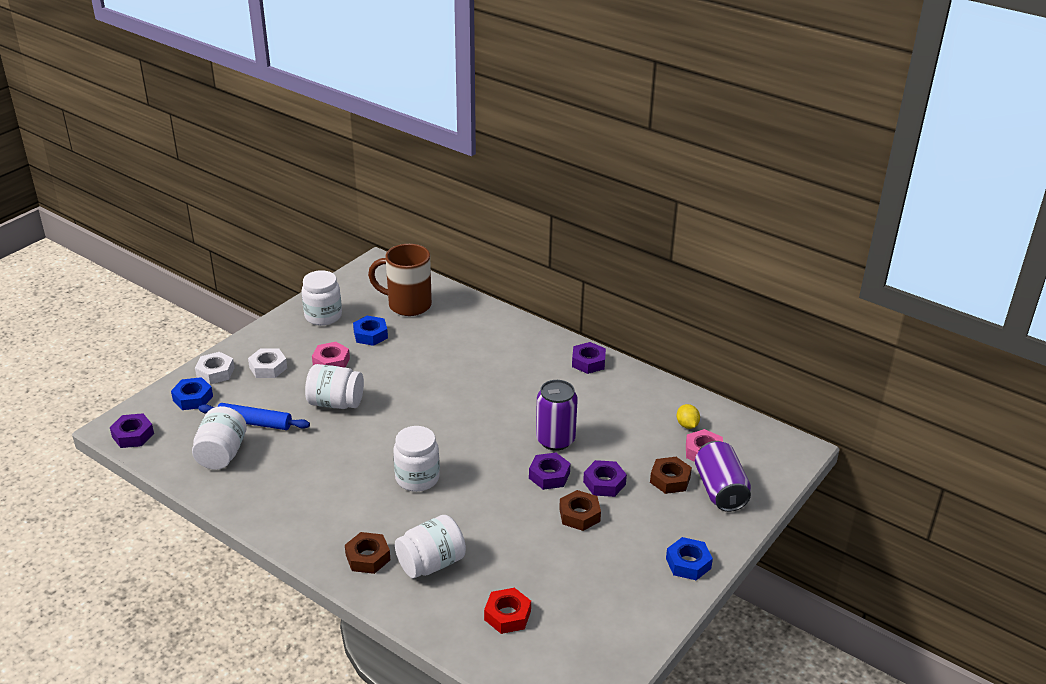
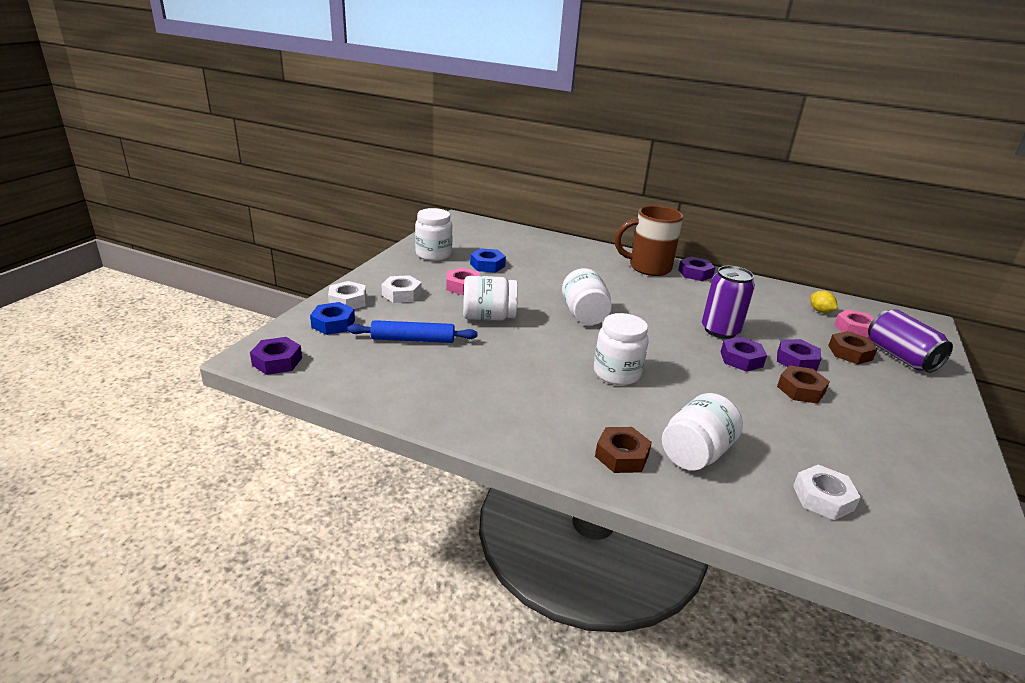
camera: 15 degrees left, 5 degrees down
(222, 454) = (391, 370): white jar -> white jar (584, 315)
(407, 305) = (507, 244): brown mug -> brown mug (648, 268)
(507, 615) = (823, 498): red nut -> white nut
(688, 563) = (942, 421): blue nut -> none

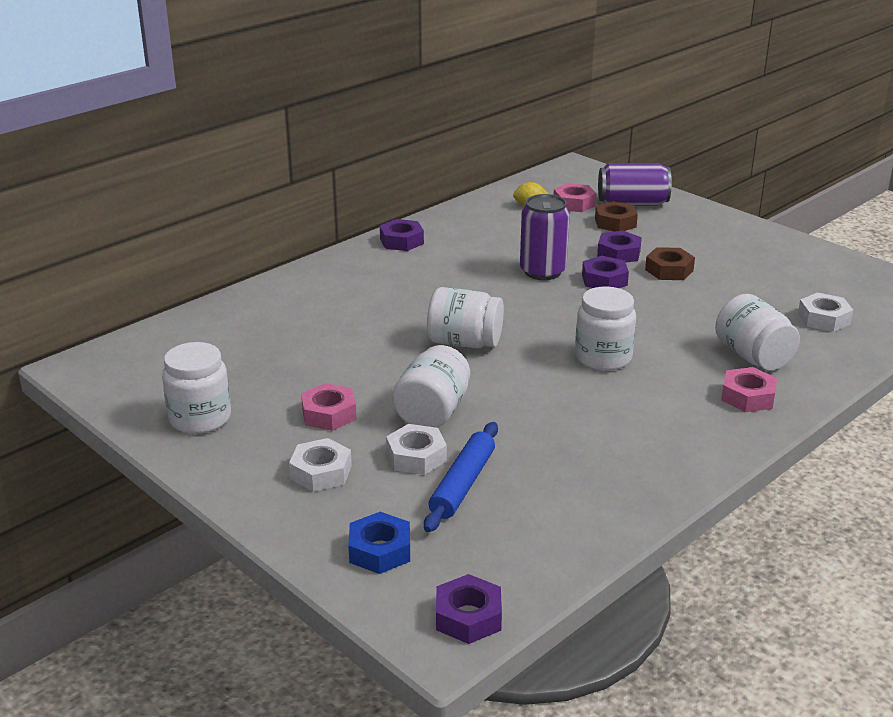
camera: 65 degrees left, 0 degrees up
(348, 301) = (313, 527): white nut -> white nut (416, 456)
(487, 265) = (274, 379): blue nut -> none
(621, 456) = (747, 397): brown nut -> pink nut
(648, 268) = (366, 265): brown mug -> none

